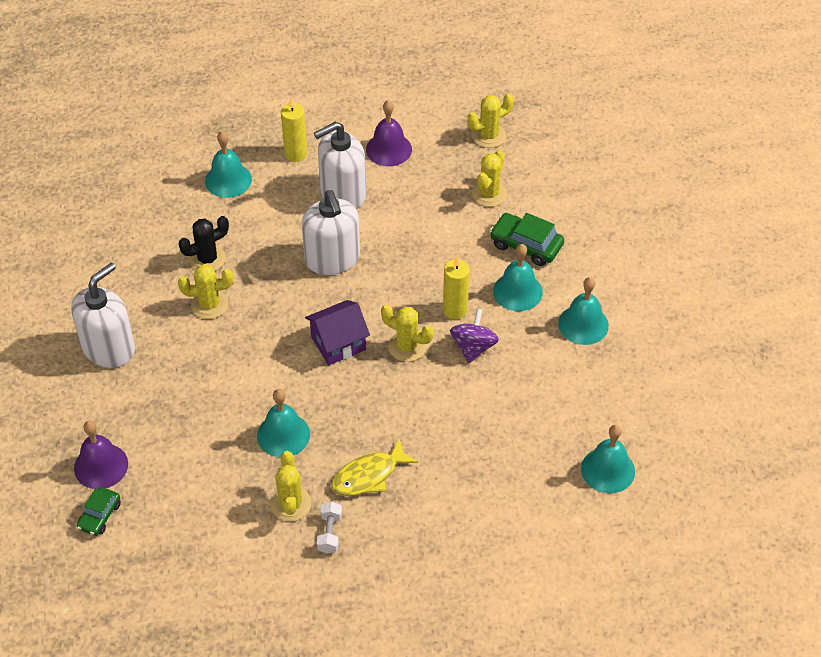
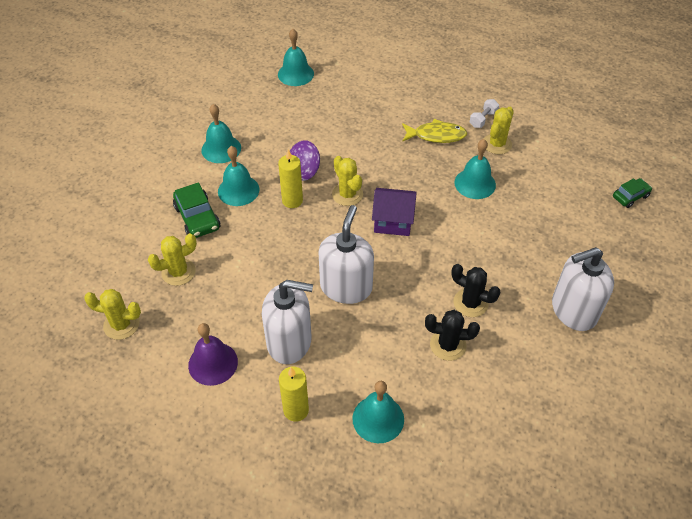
camera: 145 degrees left, 0 degrees up
(101, 466) = (616, 226): purple bell -> none
(209, 304) = (470, 303): yellow cactus -> black cactus

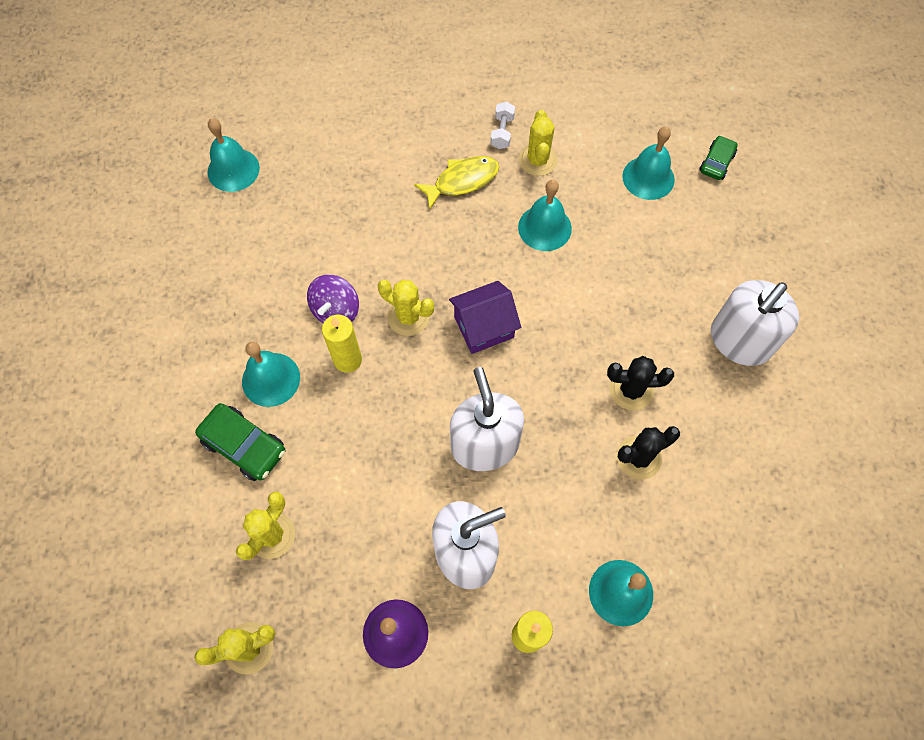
camera: 30 degrees left, 15 degrees up
(221, 149) = (208, 329): turquoise bell -> turquoise bell (648, 178)

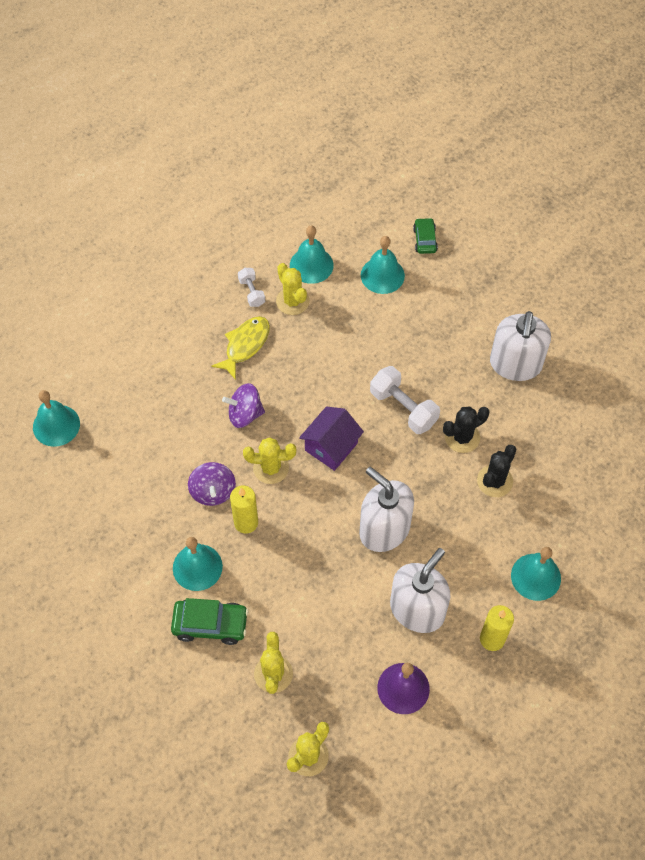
camera: 30 degrees left, 5 degrees down
(417, 249) = (245, 414): none -> purple spinning top
(544, 227) = (329, 350): turquoise bell -> turquoise bell (311, 265)
(585, 326) = (403, 408): none -> white dumbbell

